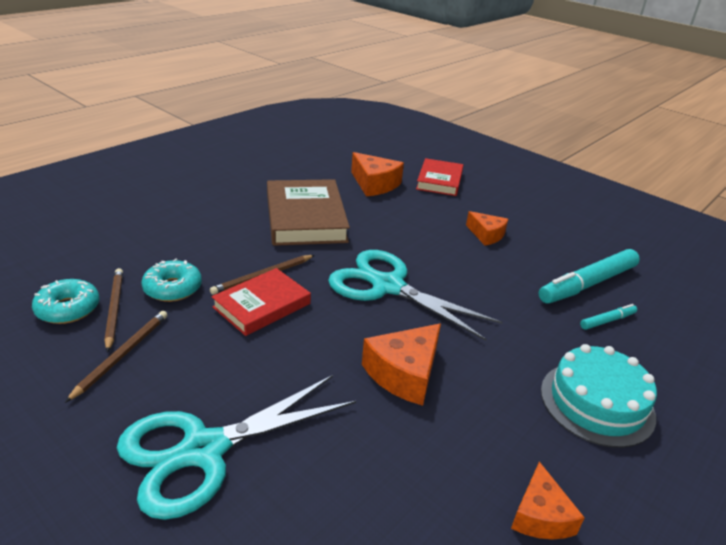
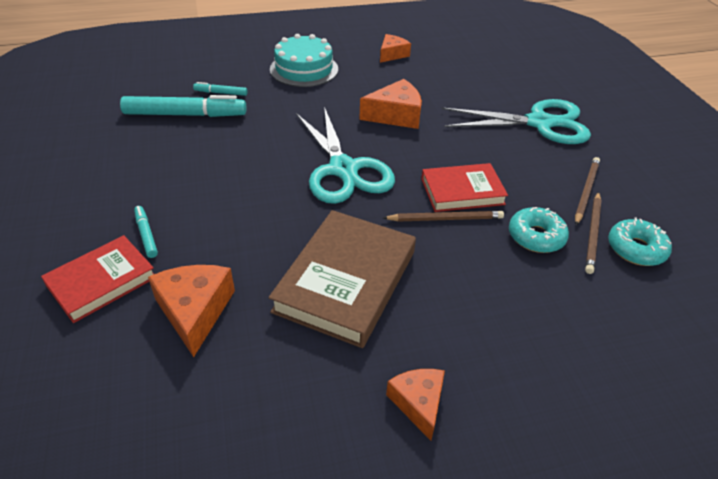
camera: 145 degrees left, 10 degrees up
(122, 355) = (586, 191): brown pencil -> brown pencil turned 150 degrees clockwise
(455, 203) = (146, 235): none -> turquoise marker
(486, 235) = (185, 182): orange cheese -> orange cheese (418, 403)

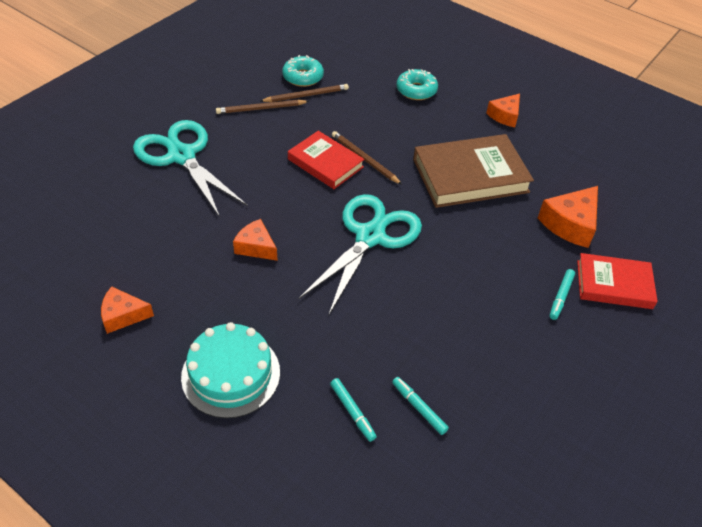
camera: 130 degrees left, 5 degrees up
(185, 114) = (418, 408): turquoise marker -> turquoise marker, size x0.47
(396, 115) = (256, 247): orange cheese -> orange cheese, size x0.66
(536, 236) = (336, 116): turquoise donut -> turquoise donut (416, 90)

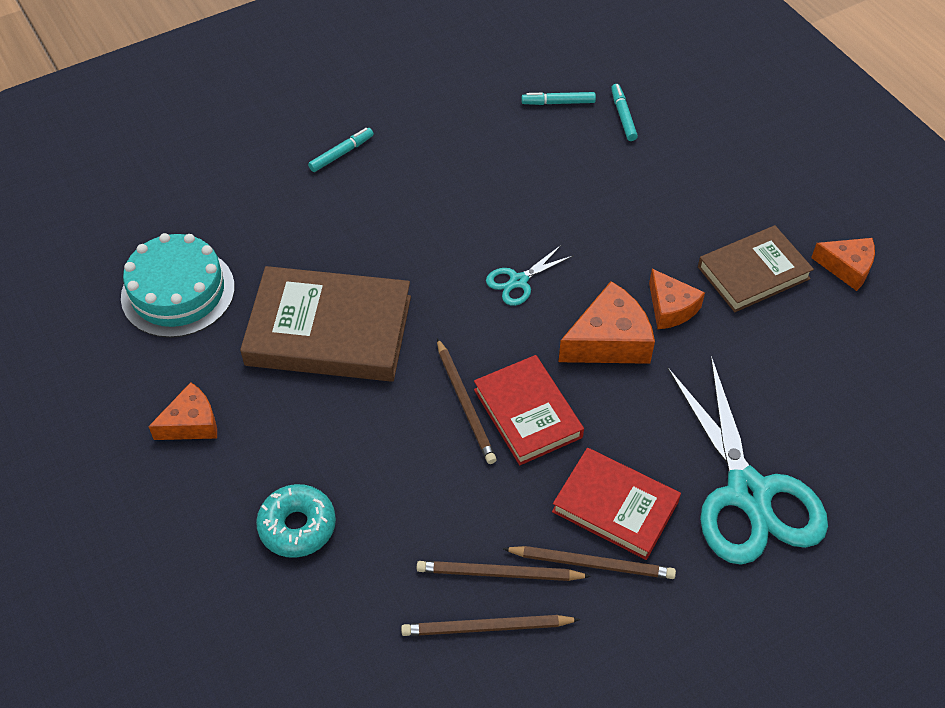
camera: 155 degrees left, 5 degrees up
(199, 290) = (753, 272): none -> brown book
(231, 374) = (734, 177): turquoise cake -> turquoise cake (178, 292)
(303, 77) = (486, 627): turquoise donut -> brown pencil
(370, 236) = (518, 281): turquoise scissors -> turquoise scissors, size x0.45
(418, 408) = (558, 103): turquoise marker -> turquoise marker turned 105 degrees clockwise
(570, 224) = (255, 227): orange cheese -> orange cheese (609, 341)
(614, 284) = (271, 149): red book -> red book (615, 506)

